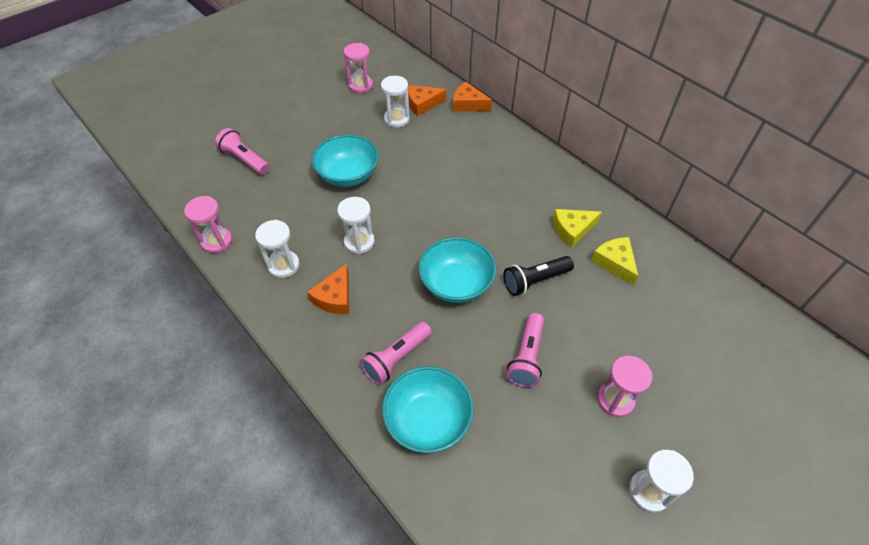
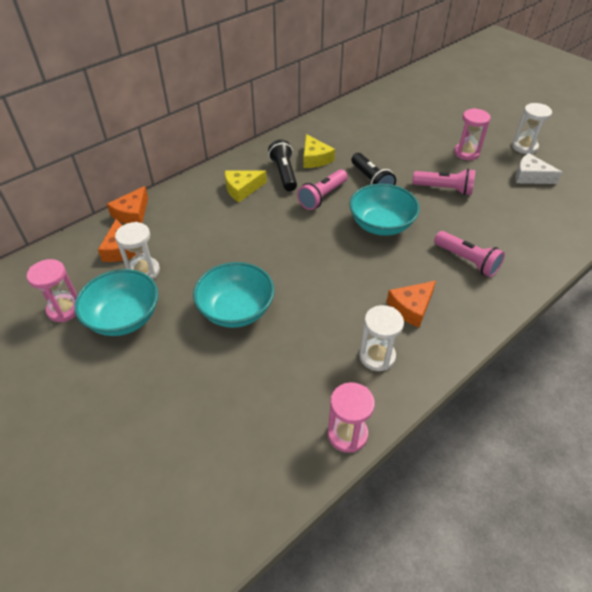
camera: 90 degrees left, 5 degrees down
(244, 160) = (194, 428): pink flashlight -> pink flashlight (322, 197)
(335, 297) = (411, 307): orange cheese -> orange cheese turned 120 degrees clockwise
(359, 242) = (338, 293): white hourglass -> none
(428, 420) = (516, 241): turquoise bowl -> turquoise bowl (124, 318)
(540, 203) = (284, 173): none -> black flashlight
(569, 478) = (530, 176): none -> white cheese
(615, 263) = (347, 141): yellow cheese -> yellow cheese (242, 189)

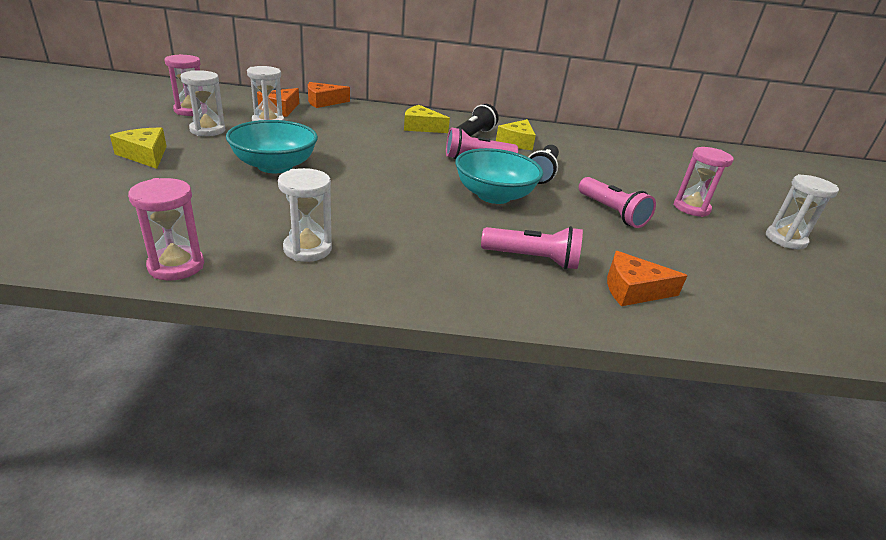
camera: 40 degrees right, 15 degrees down
(124, 318) = (207, 130): turquoise bowl -> white hourglass
(140, 380) = (145, 155): none -> yellow cheese
(411, 307) = (406, 247): orange cheese -> orange cheese (633, 290)
(467, 261) = (533, 259): pink flashlight -> pink flashlight turned 75 degrees counterclockwise
(530, 176) = (749, 259): white cheese -> none

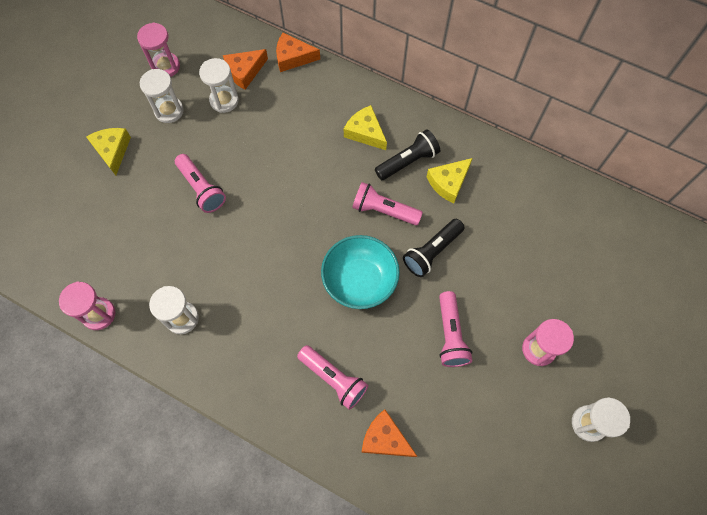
camera: 30 degrees right, 35 degrees up
(275, 166) = (201, 189): turquoise bowl -> pink flashlight

